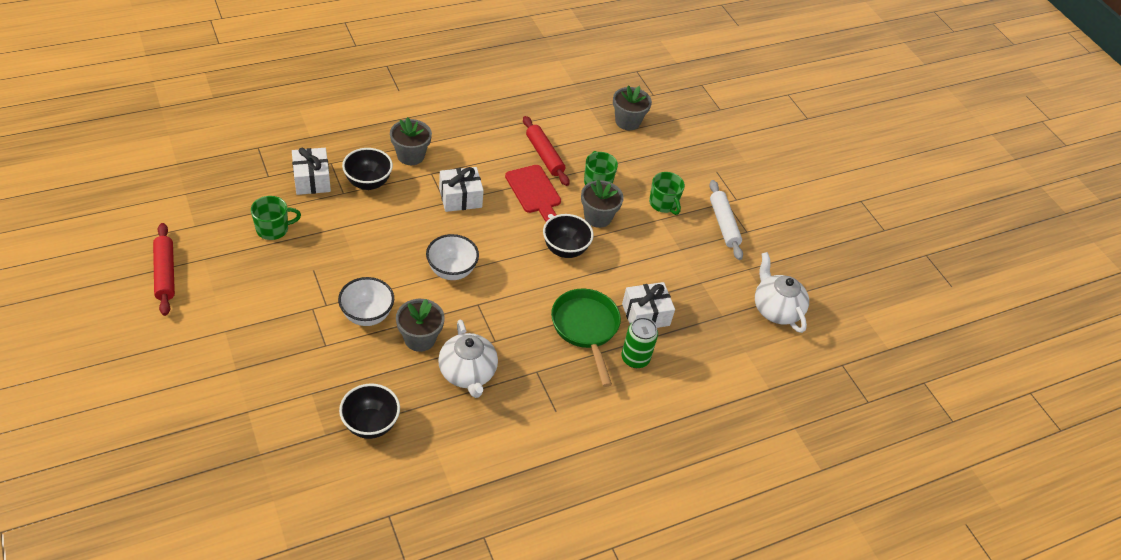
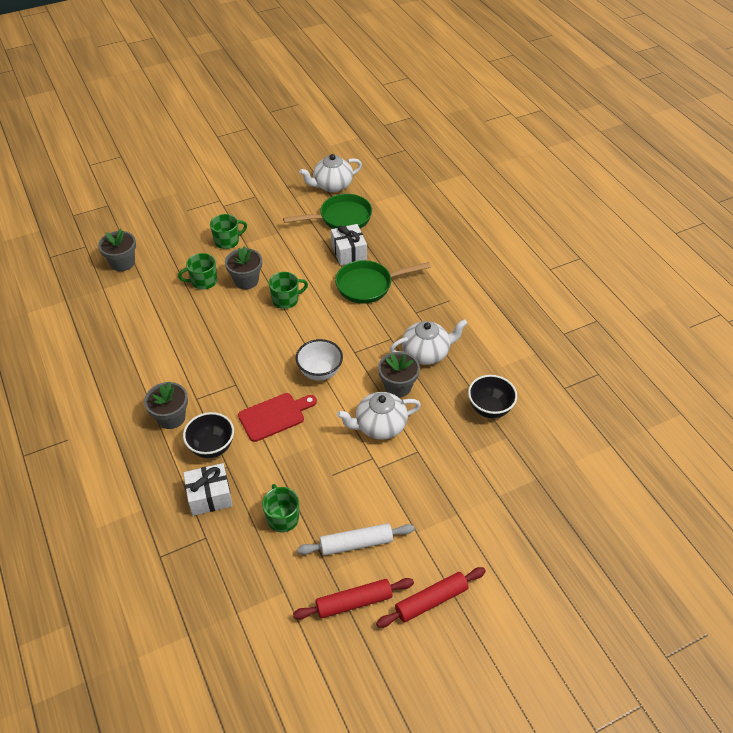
camera: 85 degrees left, 0 degrees up
(367, 315) = (379, 426): white bowl -> white teapot
(460, 198) = (228, 374): white gift -> none
(534, 191) = (217, 322): red cutting board -> red cutting board (274, 416)
(544, 155) = (169, 317): red rolling pin -> red rolling pin (431, 600)
(565, 249) = (286, 300): black bowl -> green mug
(635, 358) = (392, 258): green can -> none
(710, 313) = (341, 218): none -> green pan
(723, 224) = (248, 208): white rolling pin -> white rolling pin (356, 543)

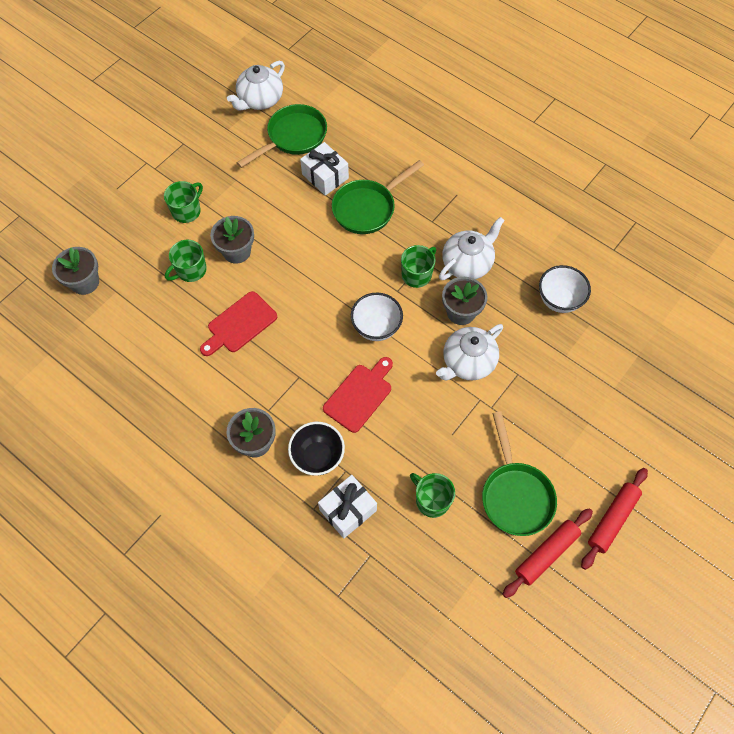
camera: 25 degrees left, 15 degrees up
(215, 331) = (239, 324): none -> red cutting board
(286, 300) = (293, 258): green mug -> green mug (417, 274)
(356, 543) = (515, 495): white rolling pin -> green pan
(489, 409) = (559, 300): black bowl -> white bowl

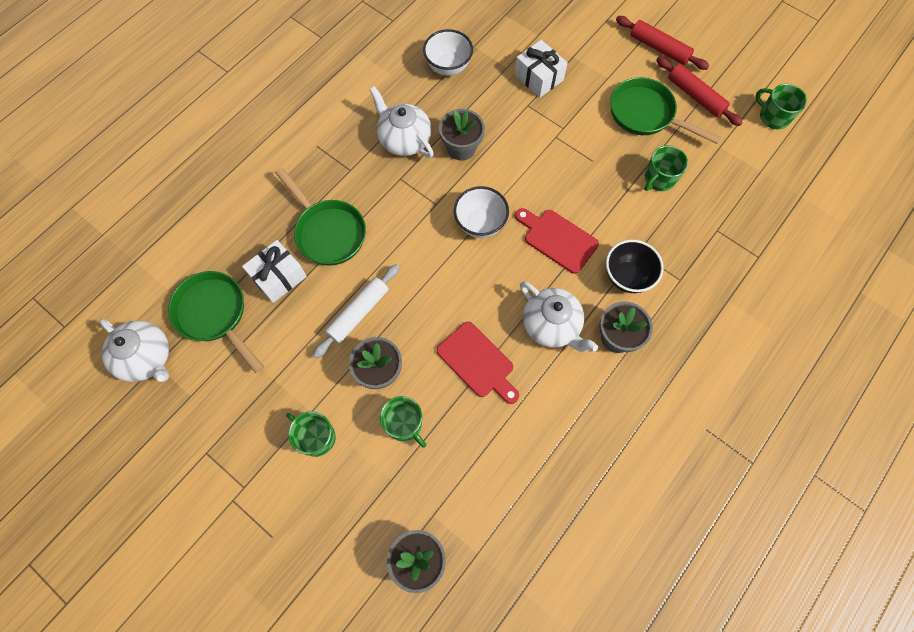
camera: 90 degrees left, 5 degrees up
(290, 234) = (358, 313): none -> white rolling pin
(348, 510) = (677, 249): white gift -> white gift (538, 77)
(417, 274) = (416, 185): green mug -> green mug (773, 117)
(467, 362) = (517, 145): white teapot -> white teapot (551, 325)
(515, 495) = (646, 114): green pan -> green pan turned 135 degrees counterclockwise

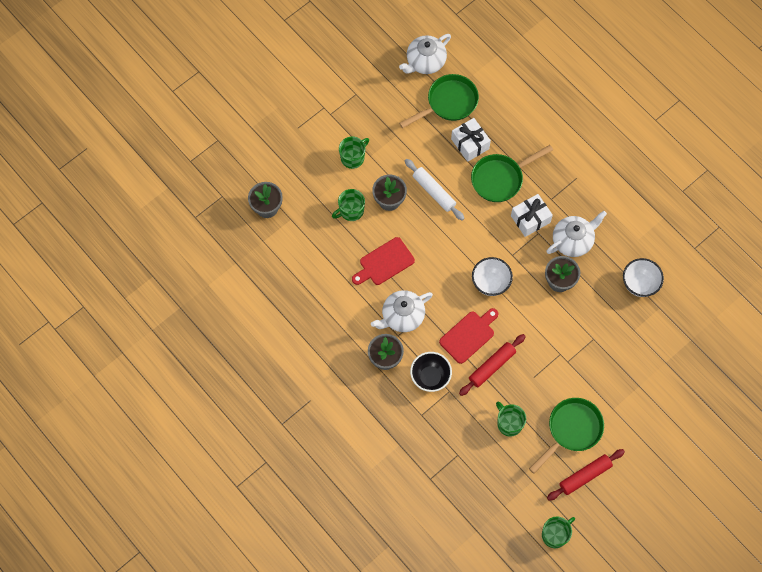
camera: 100 degrees right, 0 degrees up
(538, 77) = (620, 353): white gift -> white gift (530, 219)
(659, 48) = (639, 460): red rolling pin -> red rolling pin (491, 366)

